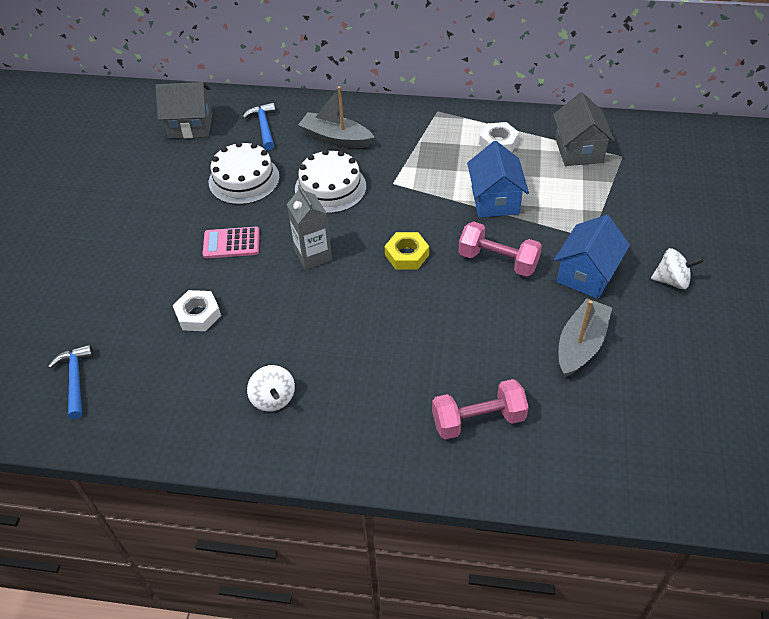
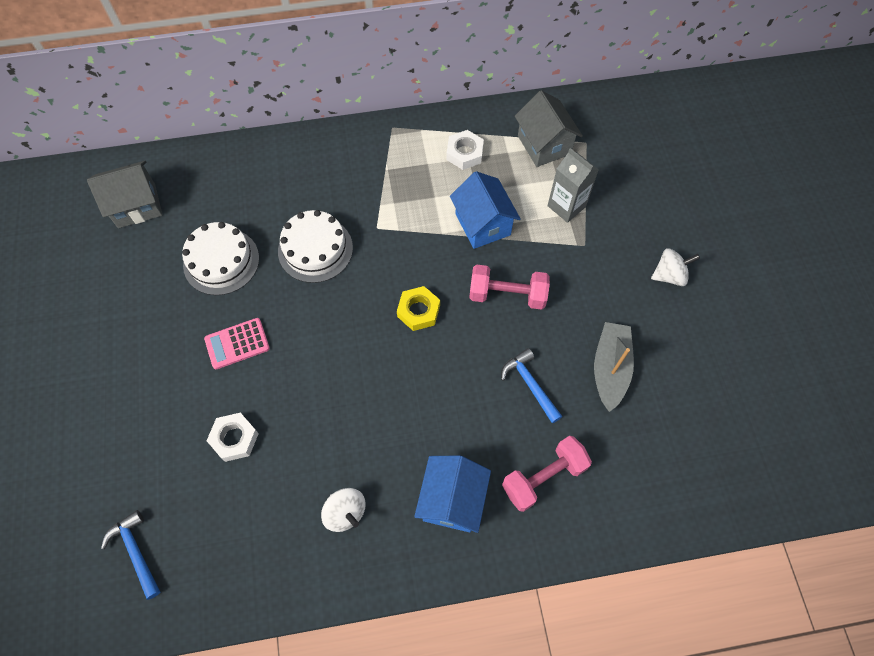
camera: 20 degrees left, 15 degrees up
(264, 127) = (218, 188): blue hammer -> blue hammer (530, 384)
(313, 255) = (326, 336): grey carton -> grey carton (566, 206)
(336, 138) = (299, 186): grey boat -> none
(586, 274) = (592, 289): blue house -> blue house (452, 500)

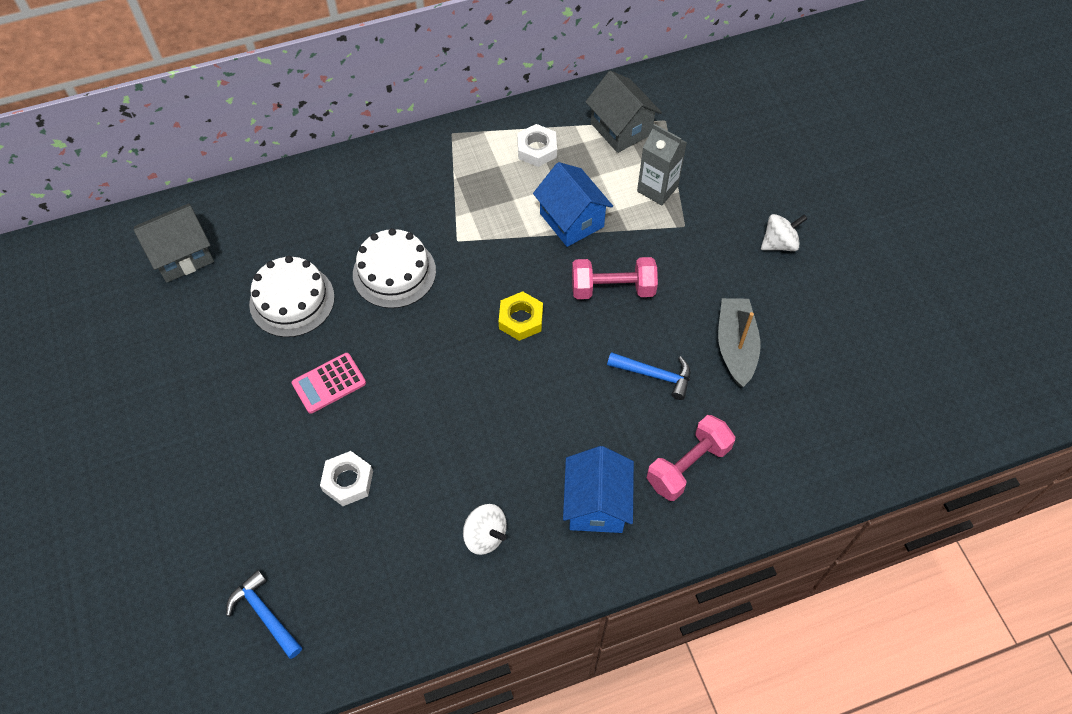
camera: 10 degrees left, 5 degrees down
(530, 384) = (655, 375): blue hammer -> blue hammer turned 150 degrees clockwise

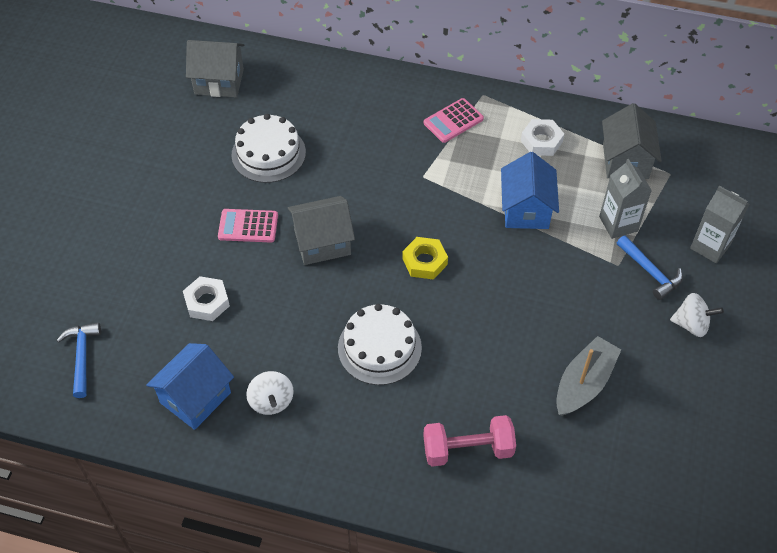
camera: 35 degrees right, 5 degrees down
(394, 272) = (357, 174): white cake -> white cake (379, 347)
(413, 357) = (322, 242): none -> grey house
(444, 172) = (453, 121): none -> pink calculator
(596, 504) = (372, 432): blue house -> blue house (195, 398)
(612, 289) = (517, 280): pink dumbbell -> none
(655, 375) = (497, 365): blue hammer -> blue hammer (650, 272)
(743, 167) = (710, 246): none -> grey carton

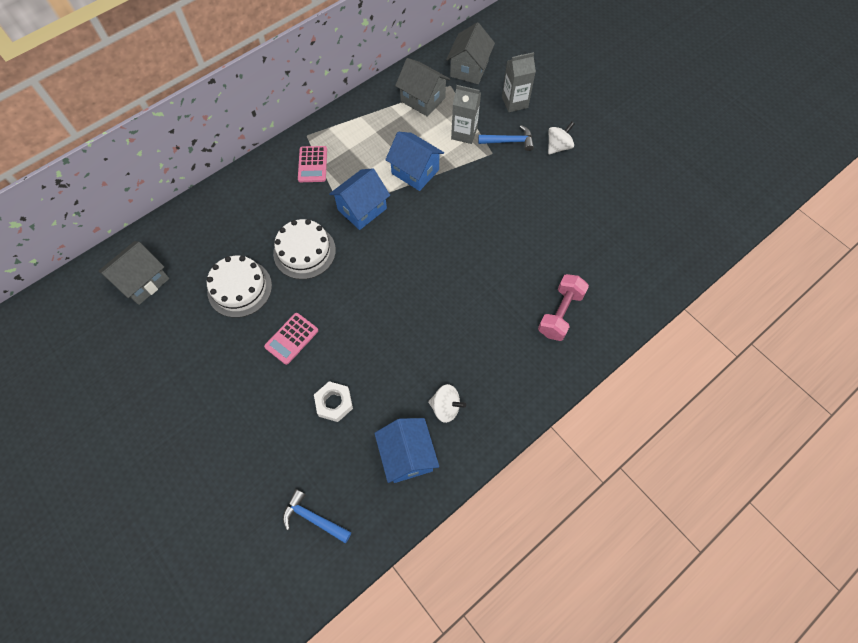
camera: 55 degrees left, 10 degrees up
(322, 242) = (344, 300): grey house -> grey house (469, 69)
(379, 347) = (453, 317): white cake -> white cake (304, 251)
(424, 261) = (408, 250): yellow nut -> none
(438, 193) = (362, 209): none -> blue house
(541, 141) = (371, 130): white nut -> none
(584, 383) = (558, 224): grey boat -> none

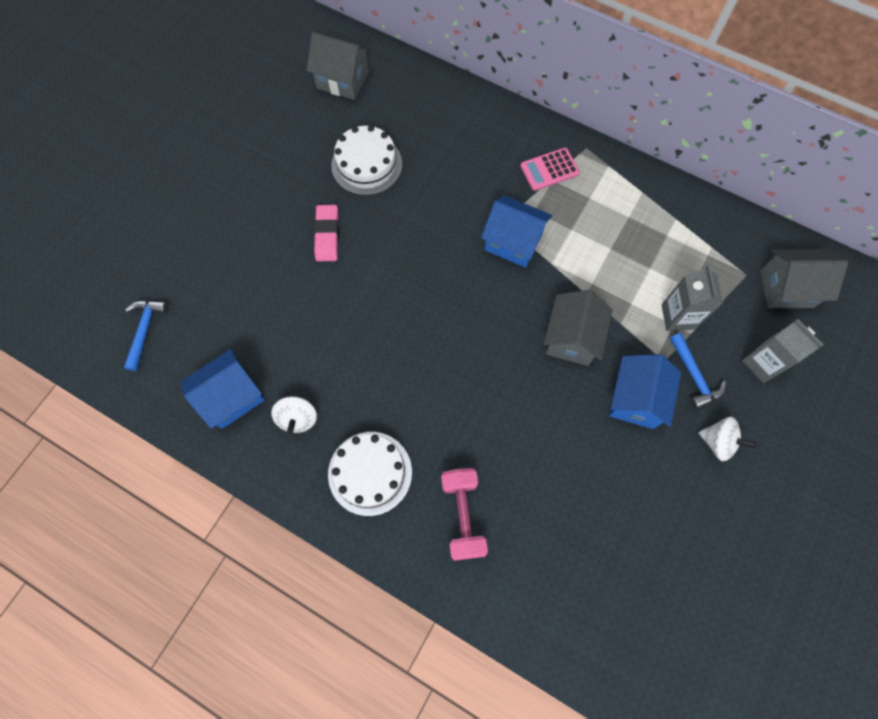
camera: 70 degrees right, 5 degrees up
(291, 338) = (327, 235): pink calculator -> pink eraser
(304, 251) = (434, 206): white cake -> white cake (370, 473)
(334, 403) = (269, 303): white nut -> none
(415, 172) = (592, 280): blue house -> blue house (635, 400)
(423, 99) = (705, 251): grey house -> grey house (571, 338)
(560, 313) = (463, 515): pink dumbbell -> pink dumbbell turned 75 degrees clockwise

